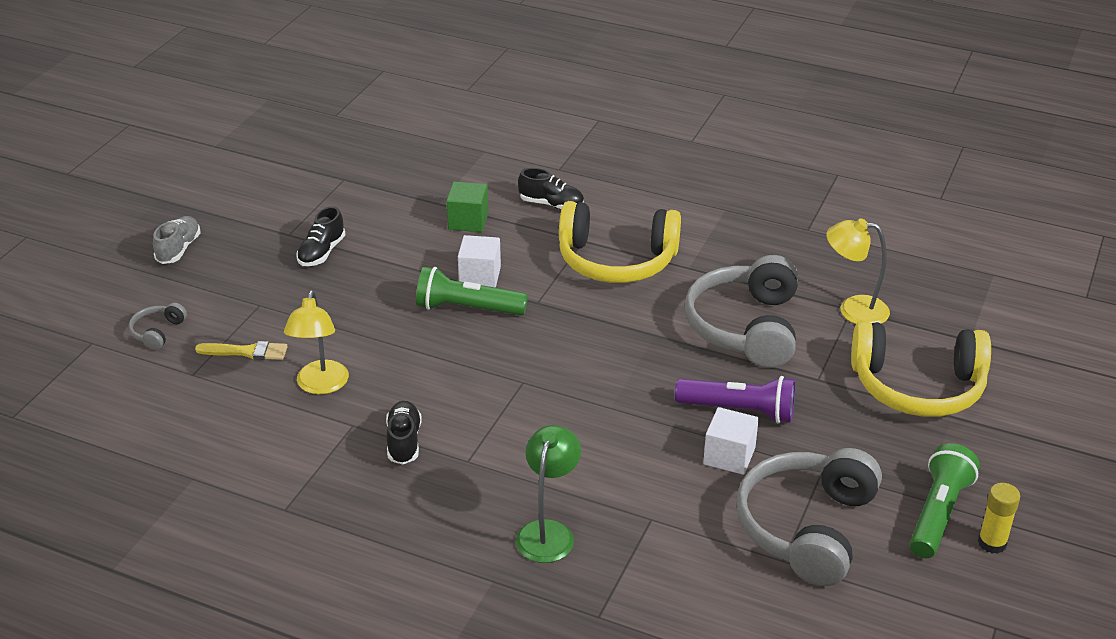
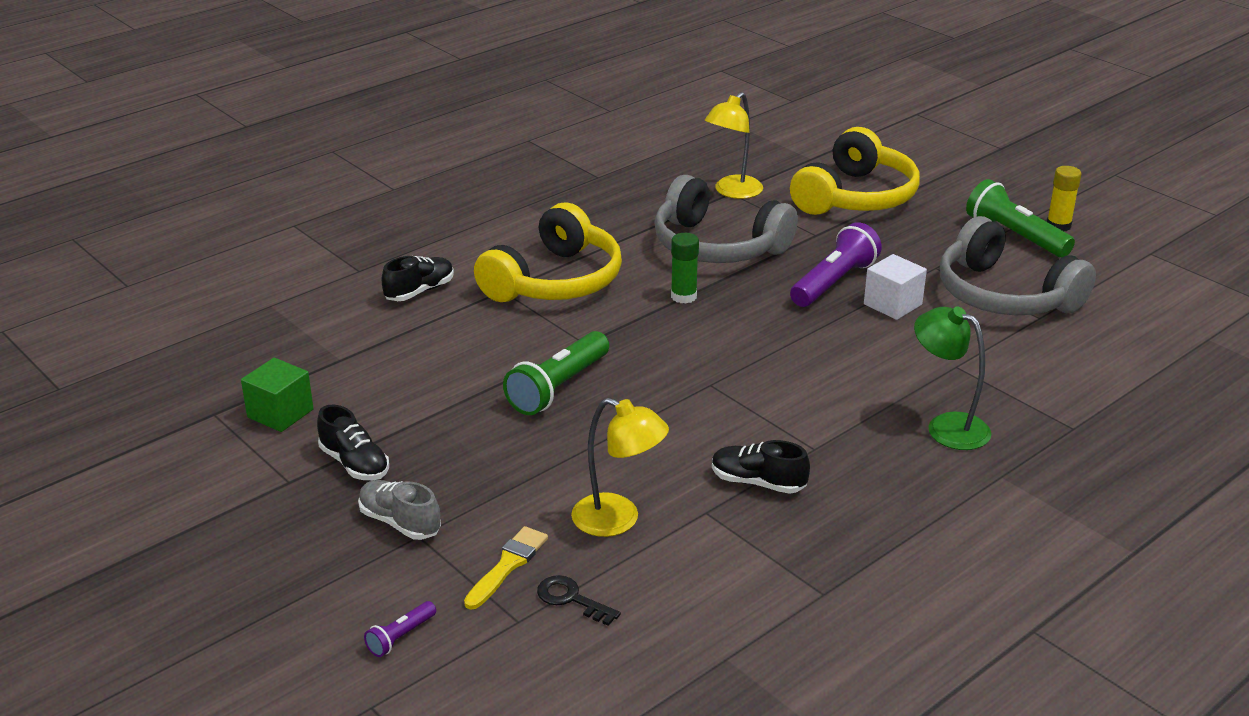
camera: 65 degrees left, 5 degrees down
(157, 332) = (401, 637): grey headphones -> purple flashlight
(178, 249) = (226, 583): grey shoe -> grey shoe (400, 522)
(224, 390) = (571, 599): none -> black key
(468, 221) = (396, 348): green cube -> green cube (280, 413)
(480, 276) = (507, 366): white cube -> none
(645, 332) = (683, 296): none -> green glue stick

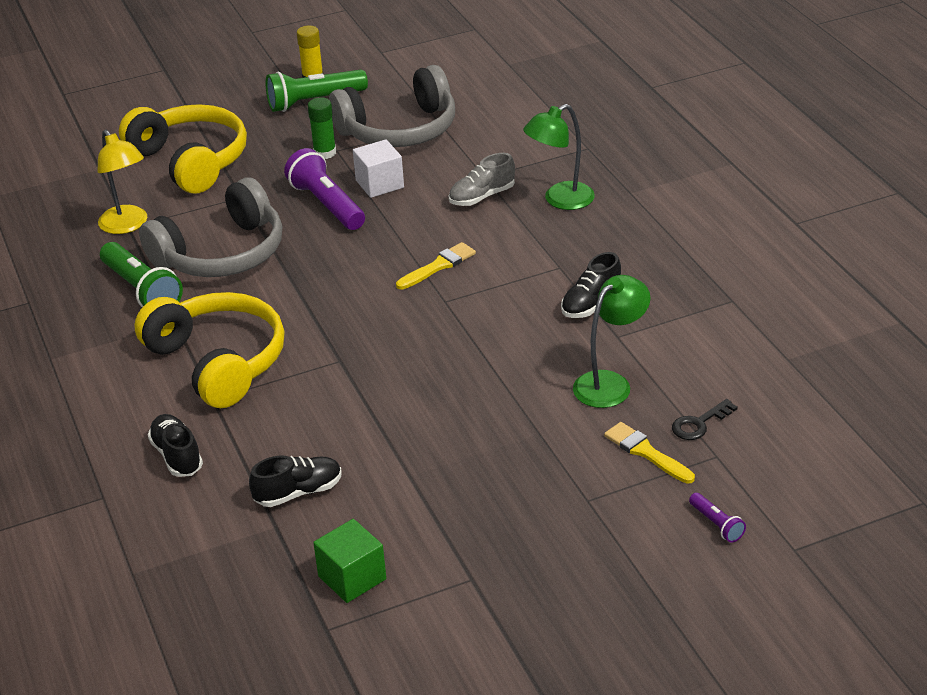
camera: 70 degrees left, 5 degrees up
(354, 464) = (463, 531): black shoe -> black shoe (298, 492)
(400, 522) = (564, 510): grey shoe -> grey shoe (482, 197)
(558, 387) = (404, 387): green flashlight -> green flashlight (142, 290)
(618, 520) = (610, 383): yellow lamp -> green lamp
(683, 296) = (297, 289): green glue stick -> green glue stick (325, 153)
(769, 369) = (438, 266): none -> yellow brush

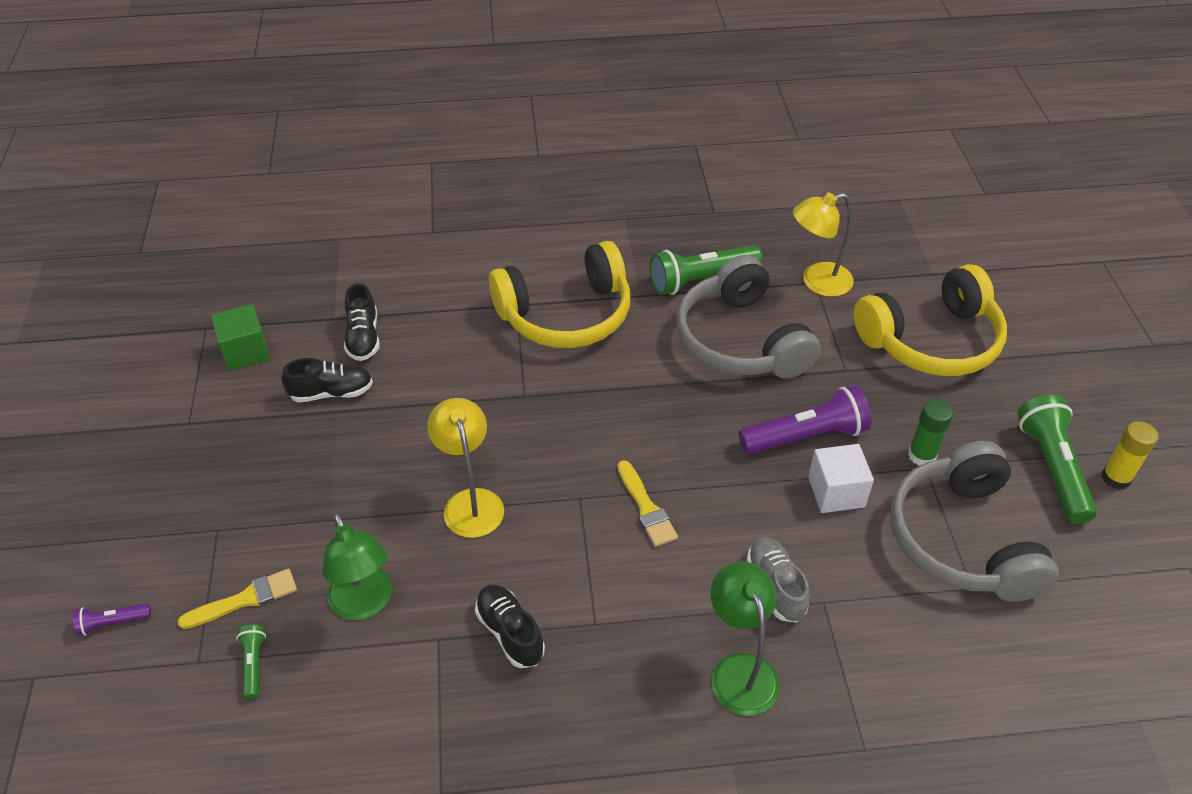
camera: 105 degrees right, 10 degrees up
(177, 456) = (454, 275): black shoe -> black shoe (331, 393)
(478, 357) = (470, 502): none -> yellow lamp
(699, 423) = (254, 665): black key -> green flashlight

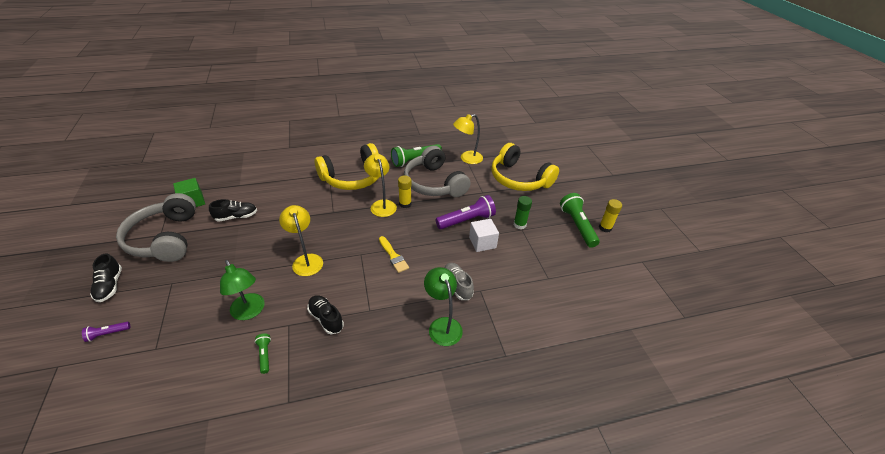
camera: 10 degrees left, 5 degrees down
(245, 599) = (184, 315): yellow brush -> none
(254, 665) = (187, 347): green flashlight -> green flashlight (265, 355)
(363, 337) = (253, 192): black shoe -> black shoe (110, 286)
(625, 385) = (381, 204): none -> yellow lamp
(675, 387) = (405, 204): none -> yellow glue stick
(931, 341) = (519, 179): yellow headphones -> yellow headphones turned 75 degrees clockwise
(962, 539) = (541, 258): grey headphones -> grey headphones (165, 238)

